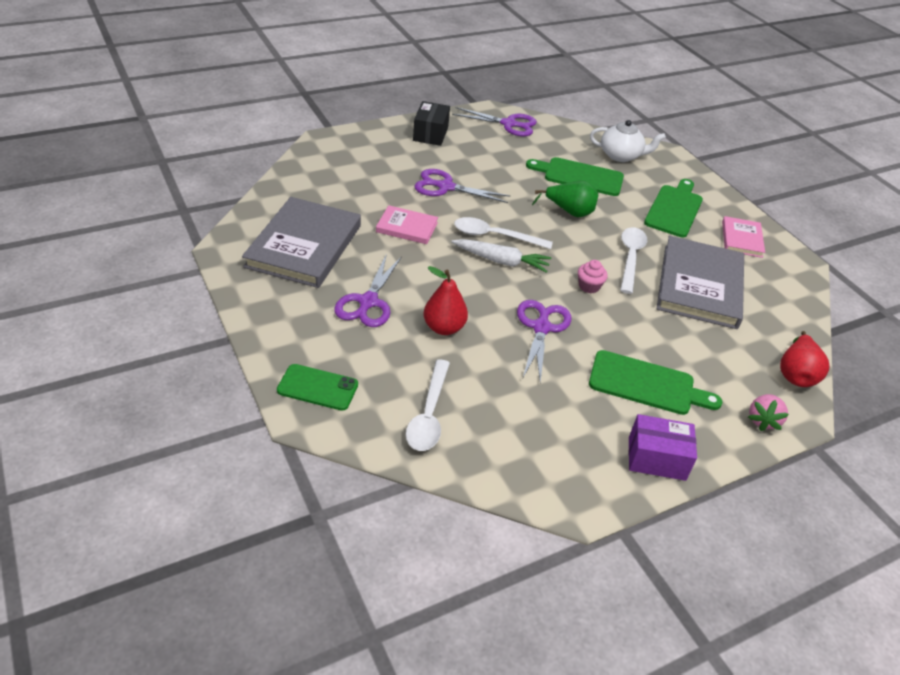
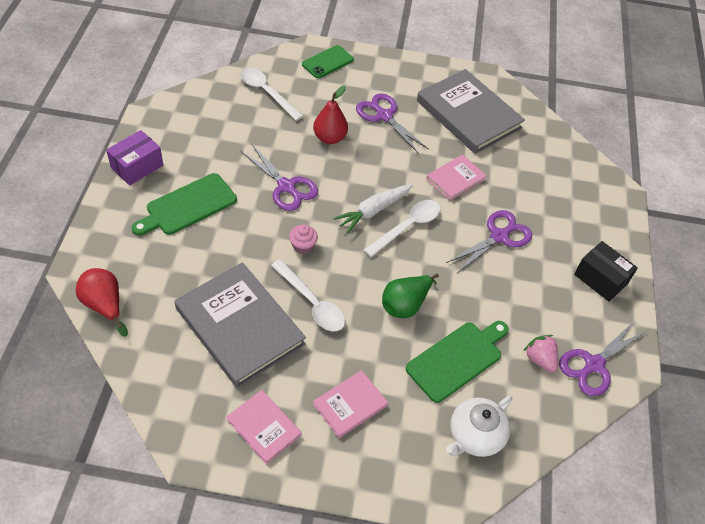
camera: 125 degrees right, 10 degrees up
(674, 209) = (350, 405): green cutting board -> pink book
(762, 420) = (99, 245): pink strawberry -> pink strawberry (539, 359)

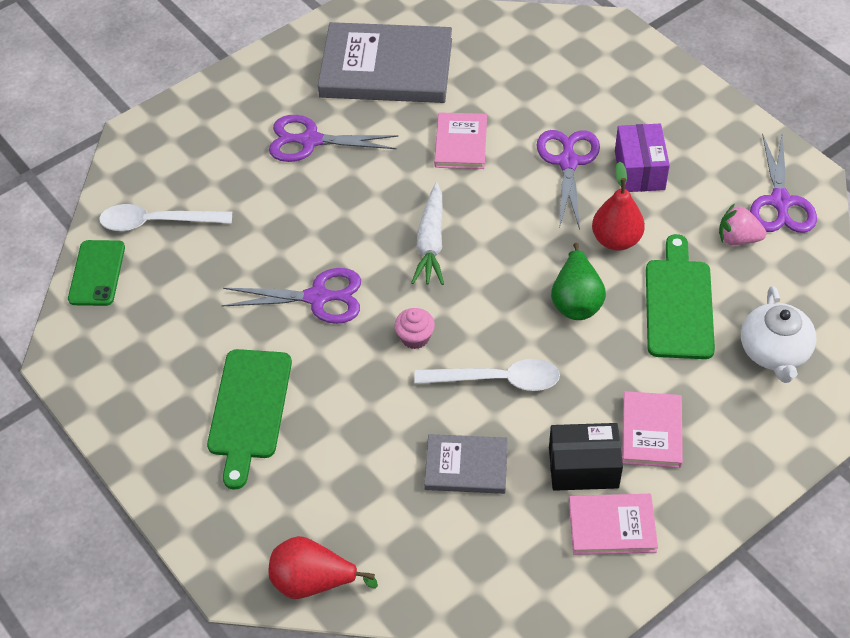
camera: 40 degrees left, 0 degrees up
(137, 166) = (135, 423): purple box -> purple box (639, 170)
(240, 326) = (466, 466): grey book -> grey book, size x0.51
(328, 62) = (173, 134): green phone -> green phone (97, 273)
(330, 138) = (289, 210): red pear -> red pear (616, 240)
(407, 227) = (481, 228): white spoon -> none
(600, 279) = (693, 122): black box -> black box (583, 467)

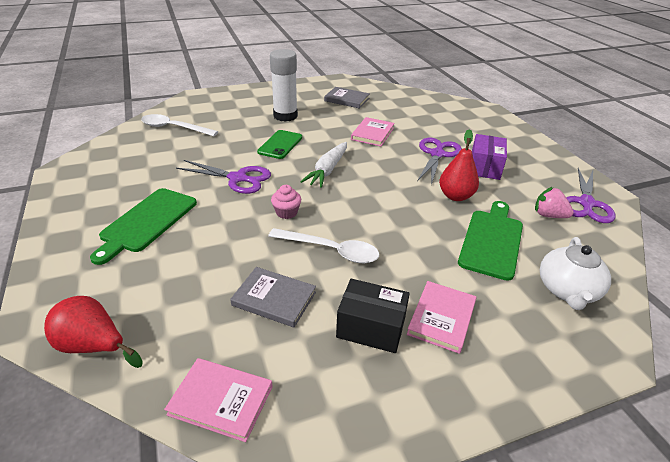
camera: 15 degrees right, 15 degrees down
(97, 273) = (121, 140): green phone -> green phone (280, 145)
(310, 141) = (285, 116): purple scissors -> white glue stick
(386, 68) = (347, 99): grey book -> grey book, size x0.51
(576, 300) = (413, 220): green pear -> none
(612, 526) = (376, 384): pink book -> pink book (221, 400)

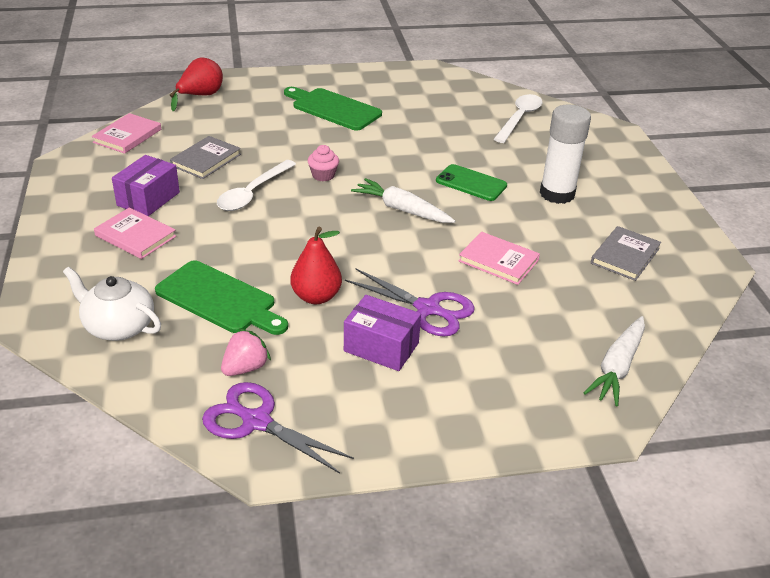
camera: 100 degrees right, 0 degrees up
(237, 178) = (396, 152): purple scissors -> none
(371, 328) = (148, 199): black box -> purple box
(444, 105) = (617, 367): none -> white carrot

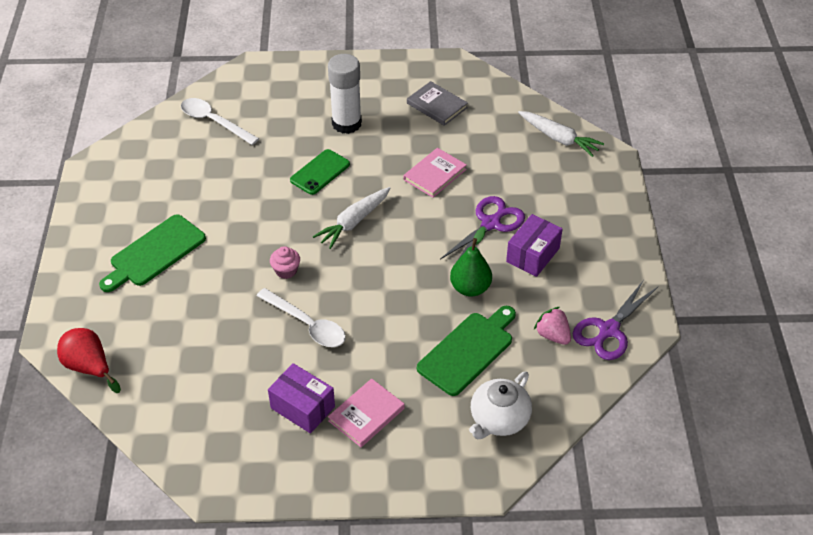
camera: 80 degrees left, 10 degrees up
(127, 136) = (167, 433): pink book -> none
(206, 160) = (236, 361): grey book -> none
(316, 297) = (470, 288): red pear -> green pear

